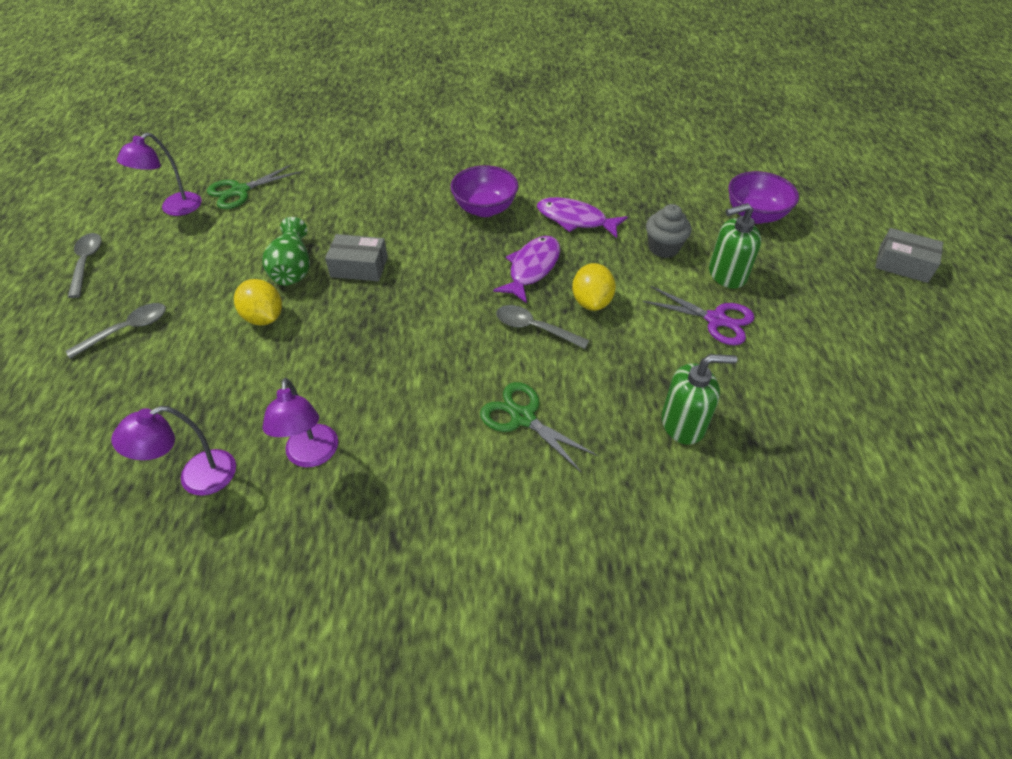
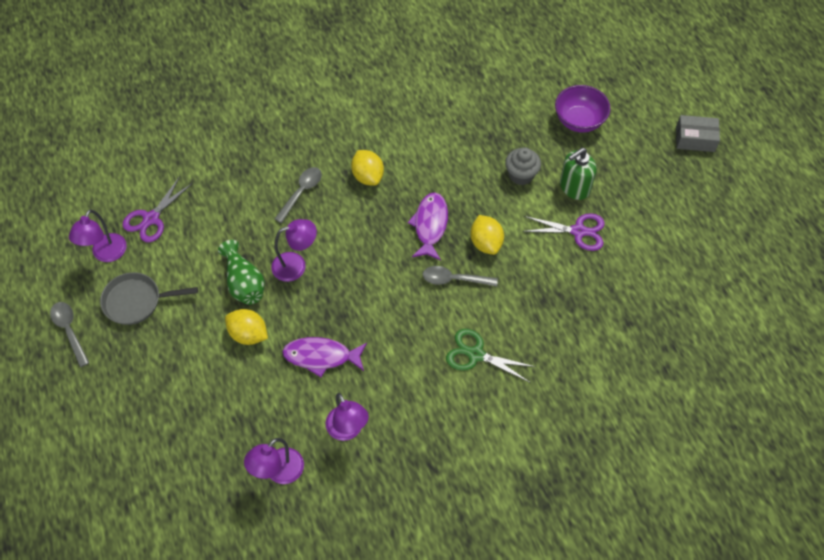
camera: 20 degrees left, 10 degrees up
(127, 330) = (148, 379): grey spoon -> grey spoon (301, 192)
(172, 255) = (136, 301): none -> grey pan
(240, 191) = (151, 219): green scissors -> purple scissors
(359, 267) = (296, 265): grey box -> purple lamp
(485, 209) = (368, 176): purple bowl -> yellow lemon
(575, 220) = (444, 166): purple fish -> purple fish (321, 356)
(683, 423) = (581, 324): green soap dispenser -> none

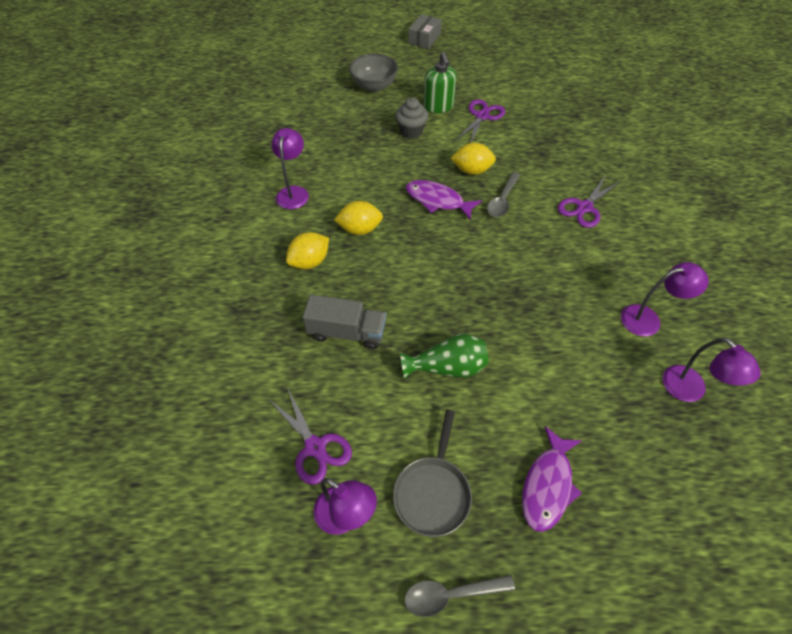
camera: 70 degrees left, 5 degrees down
(248, 334) = (515, 379): yellow lemon -> yellow lemon (310, 262)
(254, 204) = (347, 332): none -> grey truck
(296, 265) = (442, 314): purple lamp -> purple lamp (293, 192)
(301, 192) = (352, 287): grey spoon -> none
(321, 356) = (560, 320): purple fish -> purple fish (548, 485)
(475, 354) = (584, 207): green scissors -> purple scissors
(579, 121) = (374, 86): purple bowl -> grey bowl

